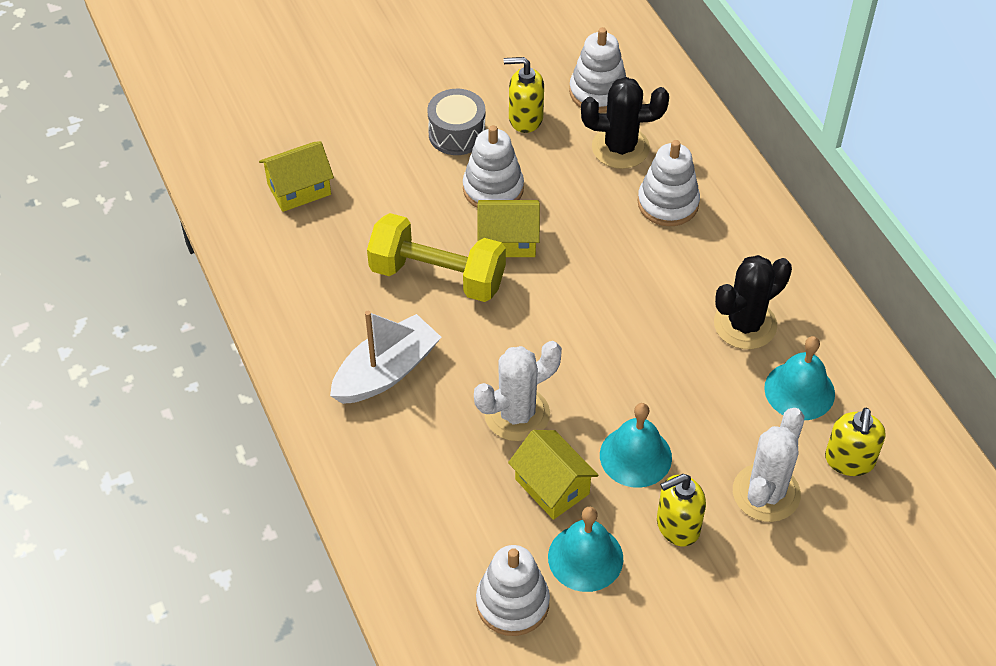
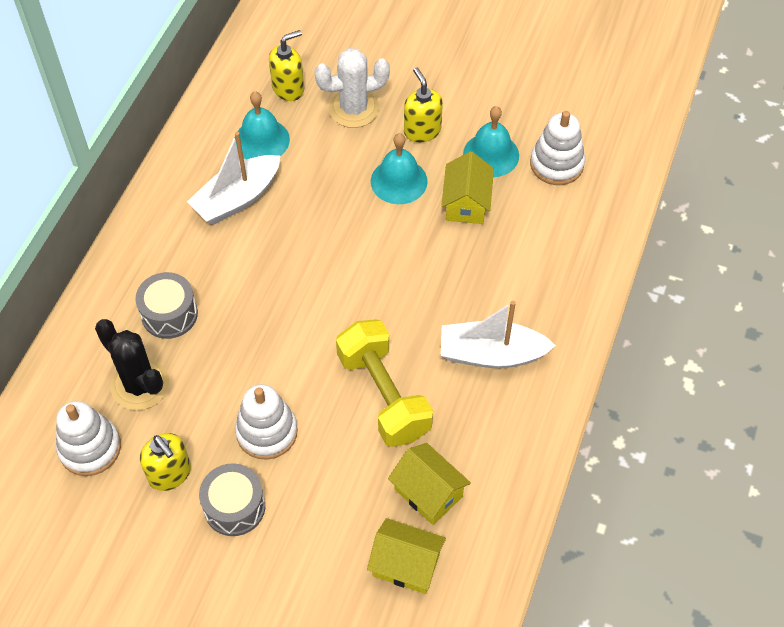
camera: 135 degrees left, 5 degrees up
(508, 241) = (306, 380): yellow house -> yellow house (428, 493)
(517, 414) = (439, 259): white cactus -> none
(668, 203) = (169, 314): white stacking toy -> grey drum
(677, 526) = (422, 130): yellow soap dispenser -> yellow soap dispenser turned 135 degrees counterclockwise
(745, 324) = (237, 198): black cactus -> white boat

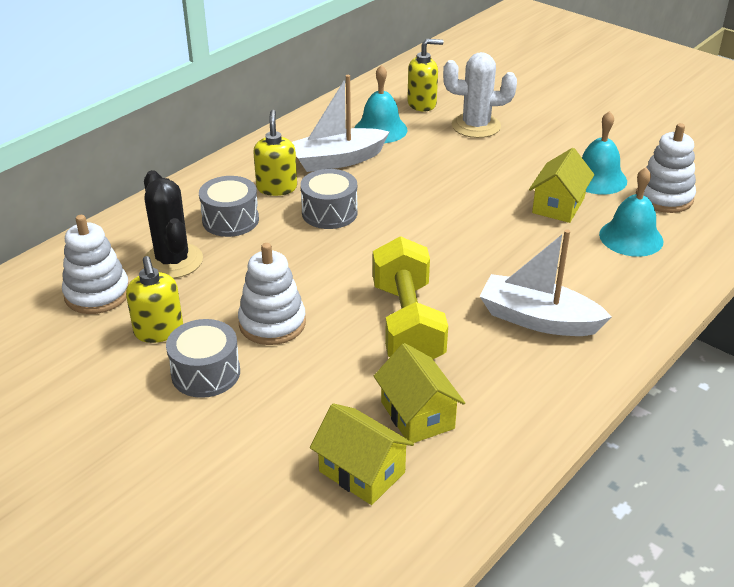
camera: 20 degrees right, 20 degrees down
(259, 276) = (329, 213): none -> grey drum
(399, 181) = (497, 178): turquoise bell -> turquoise bell (631, 237)
(422, 130) = (535, 151): yellow soap dispenser -> yellow soap dispenser (277, 187)

